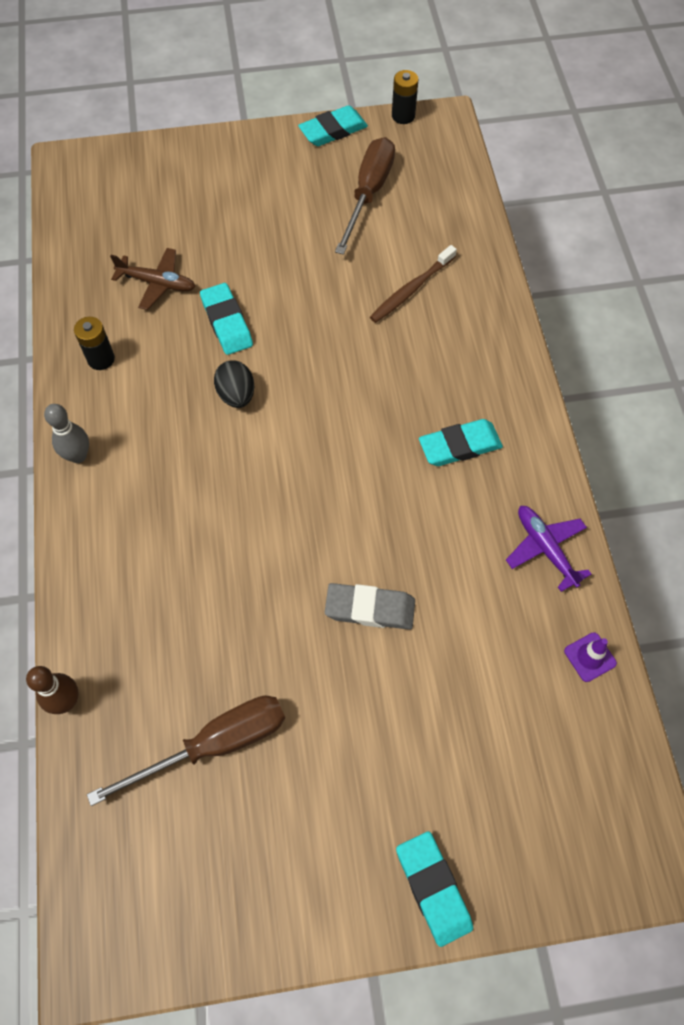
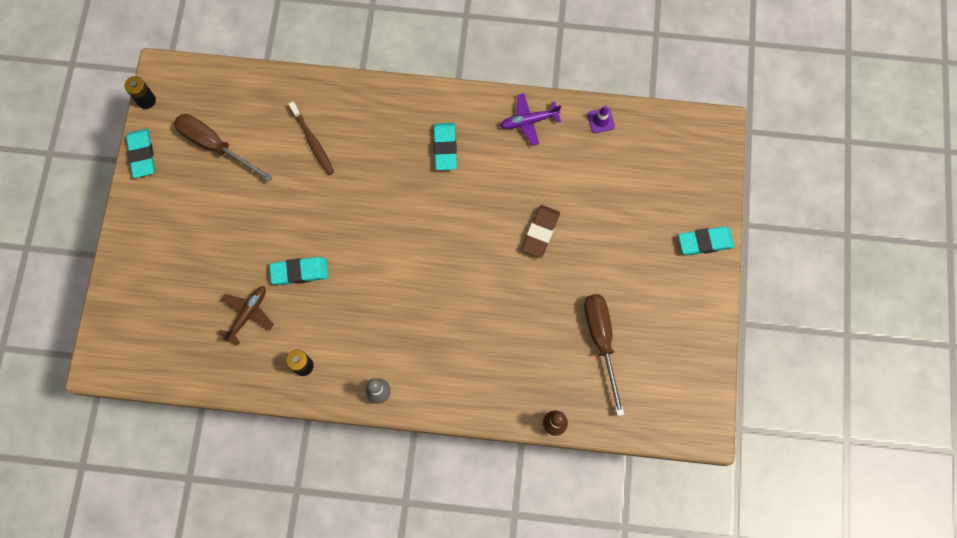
camera: 75 degrees left, 10 degrees up
(236, 395) = (363, 278): black egg -> none
(370, 608) = (540, 232): grey eraser -> brown eraser

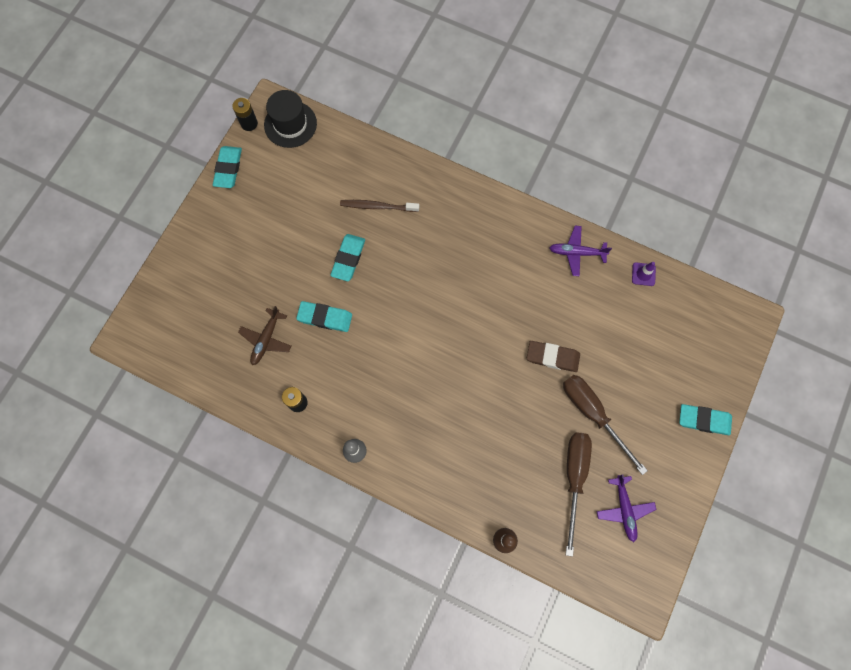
camera: 20 degrees right, 0 degrees up
(190, 87) = (290, 124): none -> black hat
(215, 146) = (292, 182): brown screwdriver -> brown screwdriver (593, 414)
(247, 314) = (266, 339): brown plane -> brown plane turned 150 degrees clockwise
(312, 142) = (377, 206): brown toothbrush -> brown toothbrush turned 105 degrees clockwise
(445, 148) = (492, 251): turquoise eraser -> turquoise eraser (348, 259)
(540, 232) = (552, 357): brown eraser -> brown eraser turned 60 degrees clockwise
(658, 353) = (624, 509): none -> purple plane

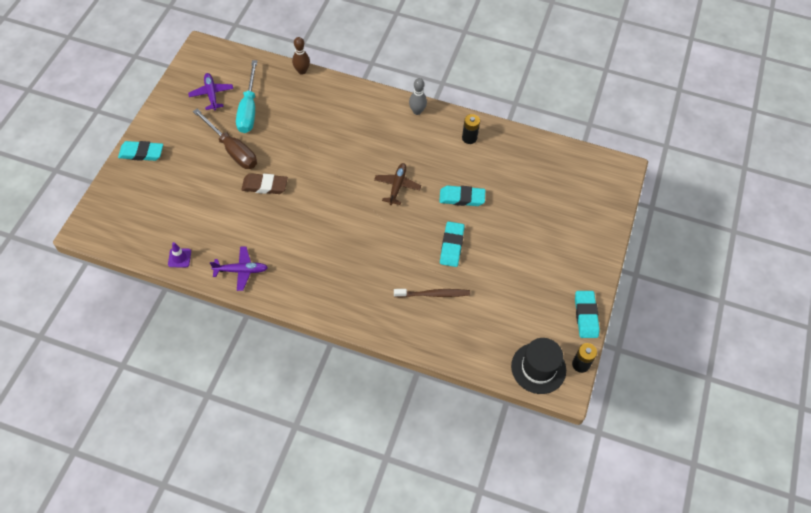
camera: 170 degrees right, 15 degrees down
(266, 339) = (506, 178): brown plane -> brown plane (397, 186)
(574, 478) = (248, 109): brown screwdriver -> turquoise screwdriver

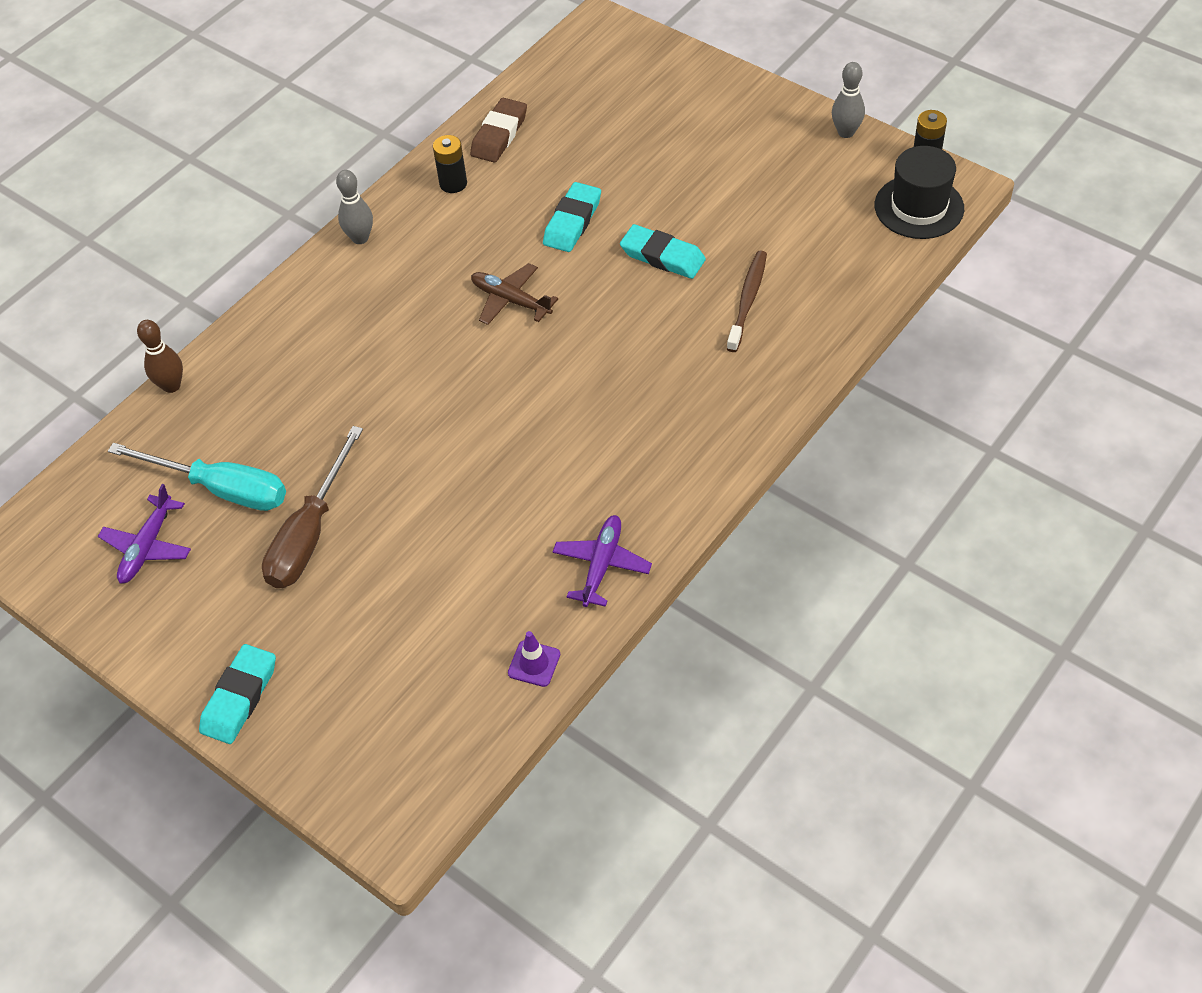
camera: 65 degrees left, 5 degrees down
(211, 94) = (148, 546): purple plane -> purple plane turned 75 degrees counterclockwise
(232, 150) = (310, 533): brown screwdriver -> brown screwdriver turned 135 degrees clockwise
(265, 186) = (423, 494): brown eraser -> brown eraser (499, 135)
(586, 316) = (846, 132): turquoise eraser -> grey bowling pin

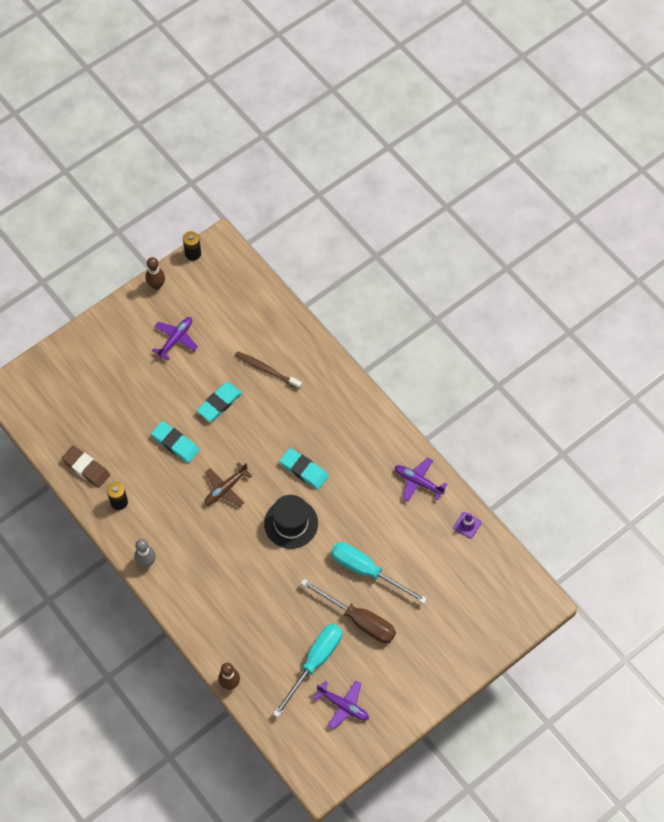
camera: 80 degrees left, 10 degrees up
(239, 697) = (451, 667): turquoise eraser -> turquoise eraser (304, 470)
(405, 525) = (367, 571): none -> turquoise screwdriver
(758, 177) = (175, 339): none -> purple plane
(846, 132) = (156, 285): grey bowling pin -> brown bowling pin
(919, 207) = (228, 268): black hat -> black hat (291, 523)

